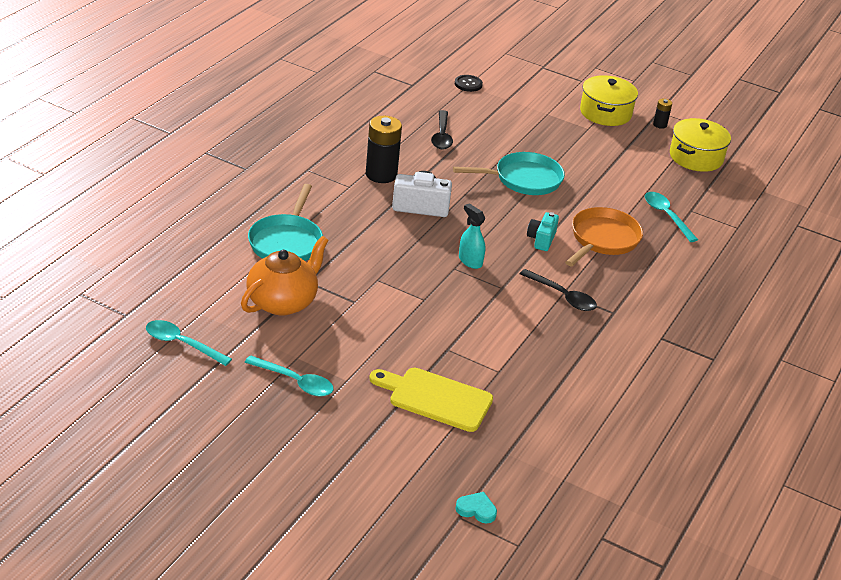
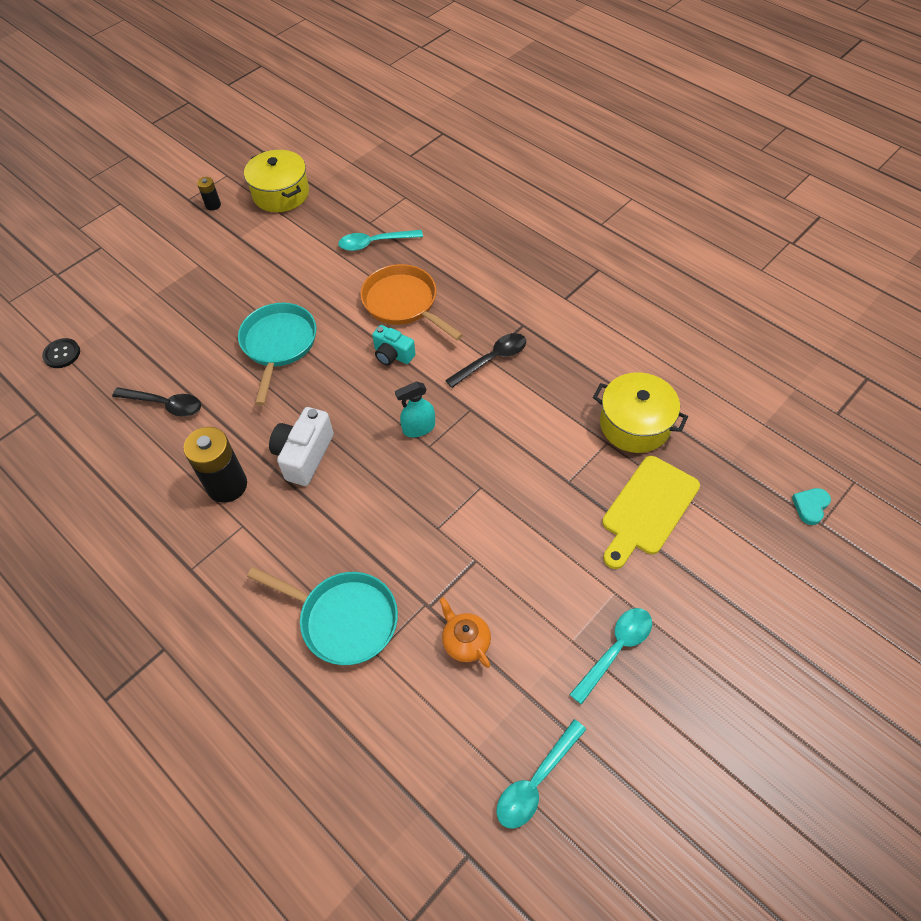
camera: 70 degrees left, 20 degrees up
(283, 302) = (465, 641): orange teapot -> orange teapot, size x0.55
(605, 113) = (174, 243): yellow pot -> yellow pot (635, 424)

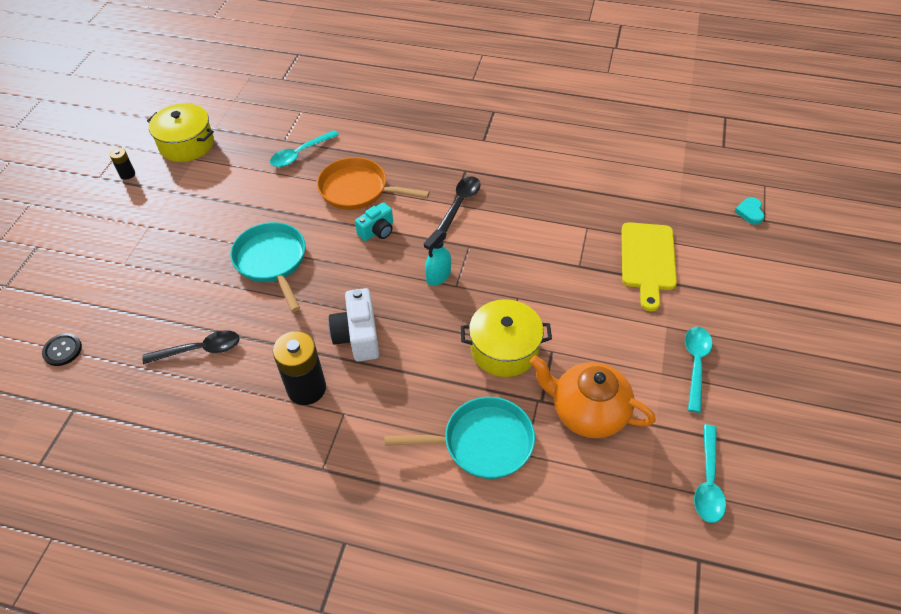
camera: 30 degrees left, 5 degrees down
(393, 355) = (377, 231): turquoise camera -> turquoise camera turned 45 degrees counterclockwise
(465, 641) = (587, 412): orange teapot -> orange teapot, size x1.83
(635, 424) = (597, 207): yellow pot -> yellow pot (504, 349)

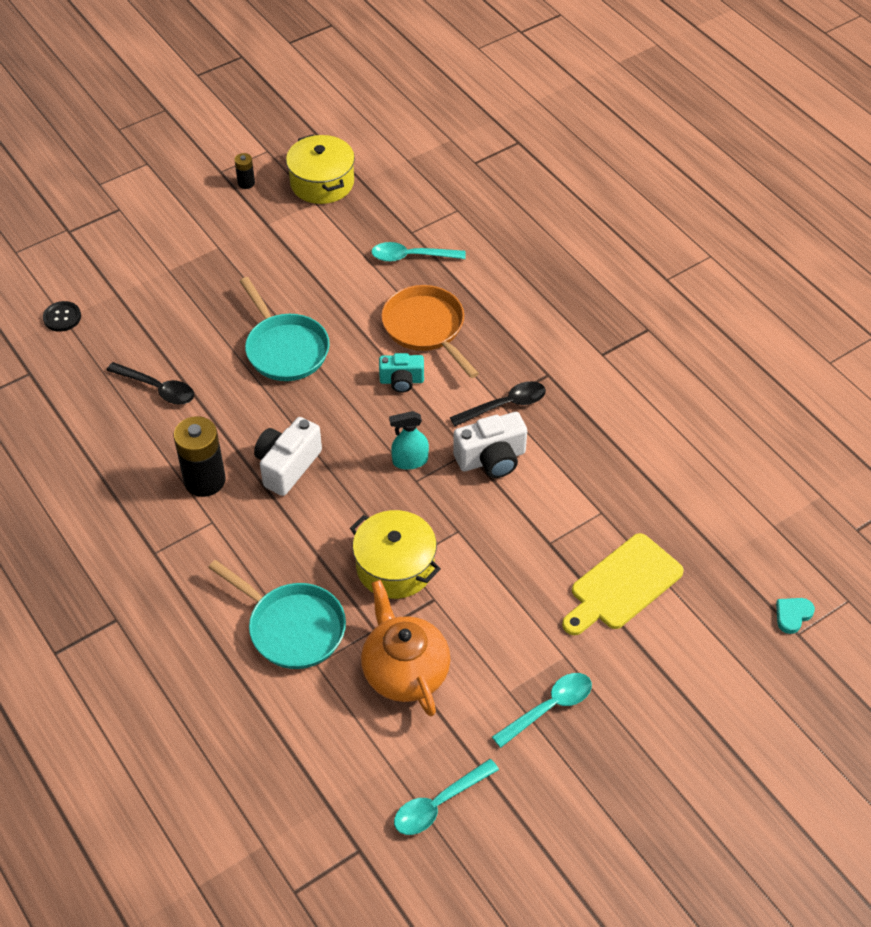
camera: 40 degrees right, 0 degrees up
(272, 261) = (285, 349): turquoise pan -> turquoise pan turned 135 degrees clockwise
(488, 240) = (491, 459): none -> white camera

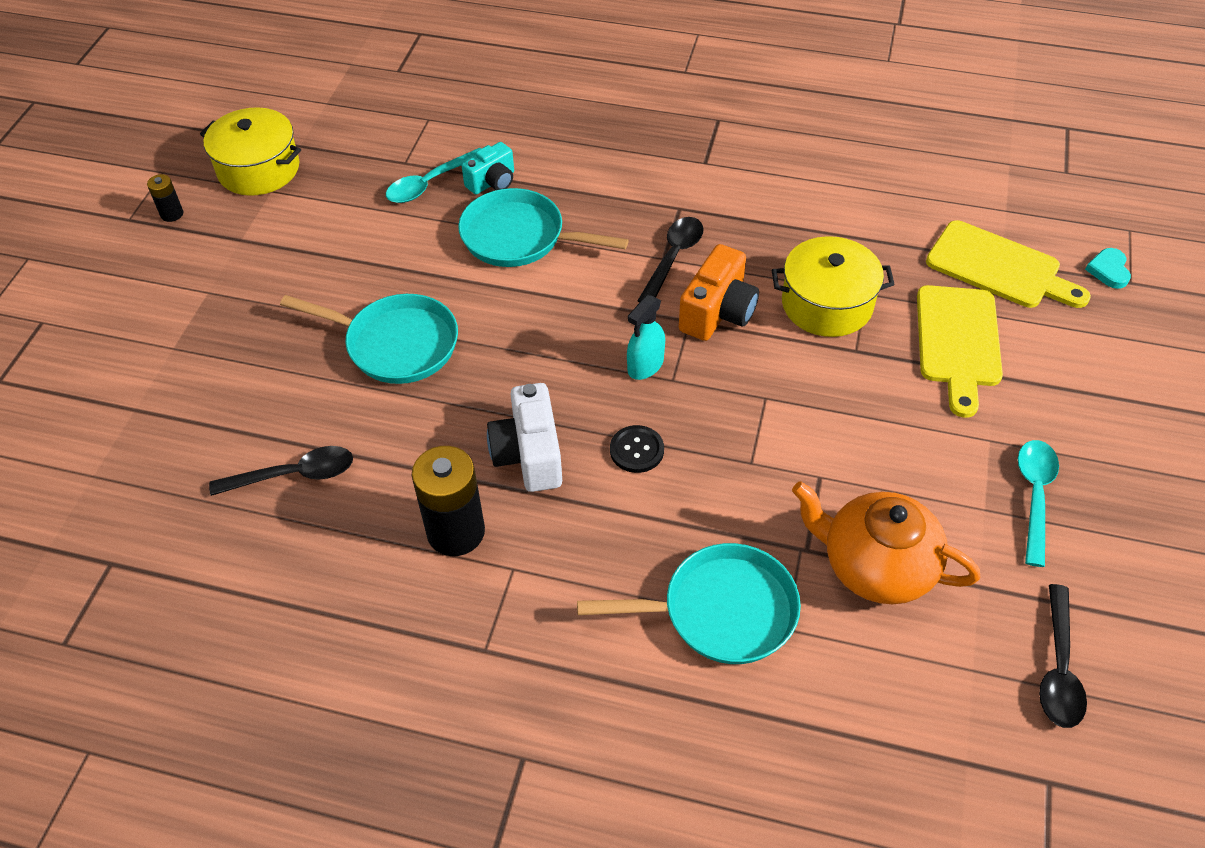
camera: 40 degrees left, 0 degrees up
(62, 317) = (89, 476): black button -> black button (636, 450)
(395, 566) = (748, 473): yellow pot -> yellow pot (827, 304)
(401, 381) = (551, 298): turquoise camera -> turquoise camera (492, 182)
(426, 328) = (519, 237): orange pan -> turquoise pan
(439, 804) = (1058, 668): turquoise spoon -> black spoon
(491, 459) = (718, 312): white camera -> orange camera
(715, 559) = (999, 267): none -> yellow cutting board

